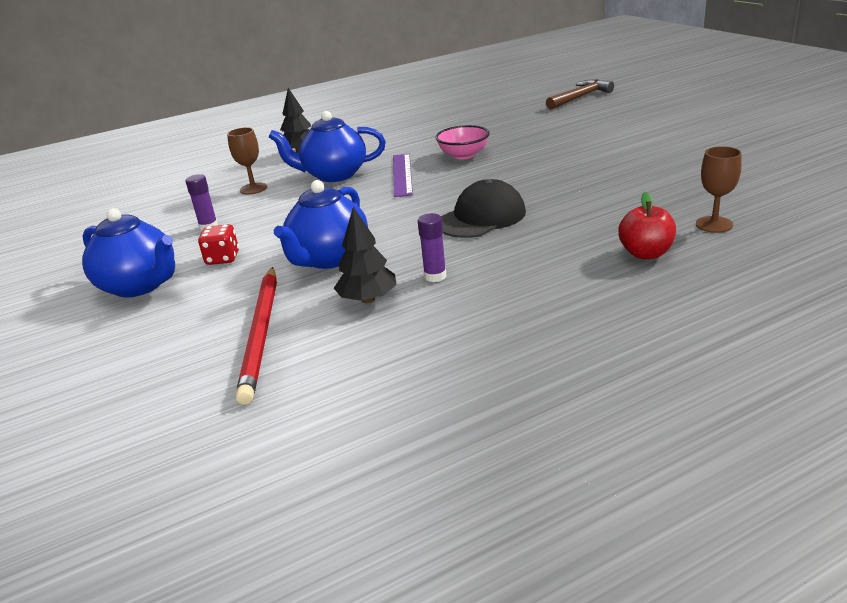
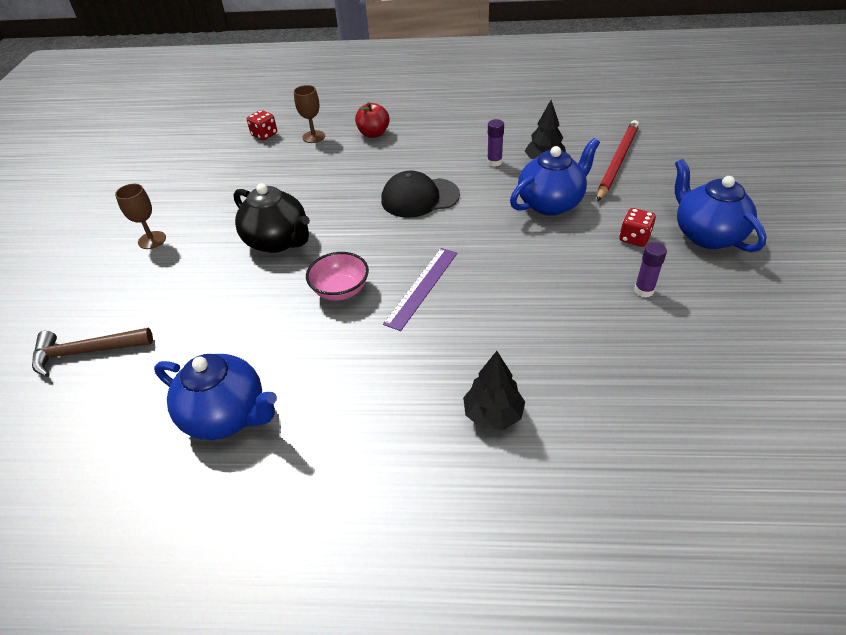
camera: 150 degrees left, 15 degrees up
(253, 188) = (583, 345): brown goblet -> brown goblet (152, 240)
(334, 175) = (484, 325): blue teapot -> blue teapot (227, 415)
(562, 156) = (278, 241): none -> black teapot
(778, 206) = (264, 135): none -> red dice

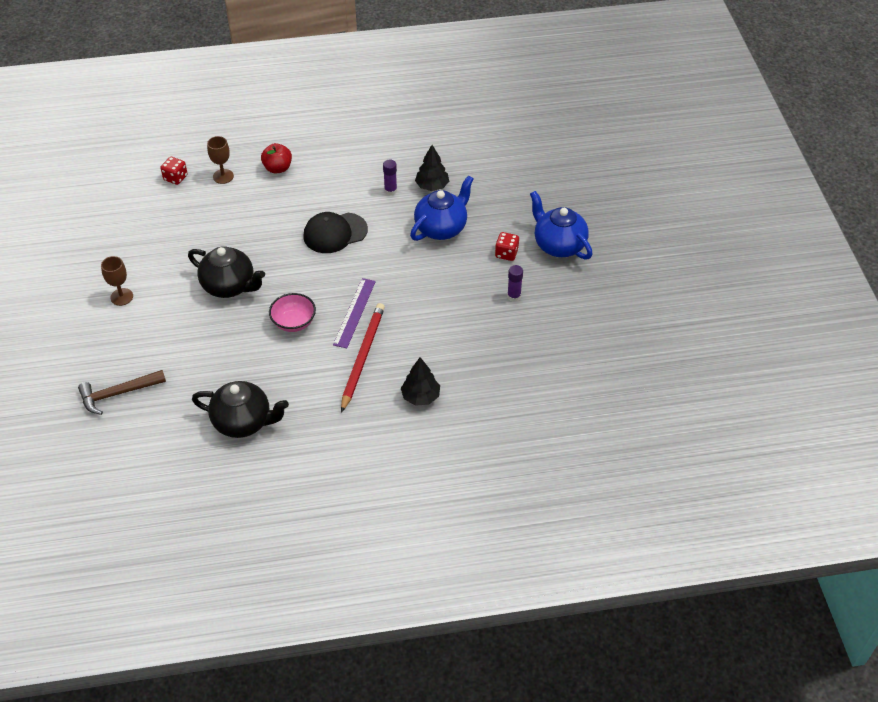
camera: 15 degrees left, 5 degrees up
(227, 415) = (243, 422): blue teapot -> black teapot
(617, 162) = (491, 181): red pencil -> red pencil (362, 357)

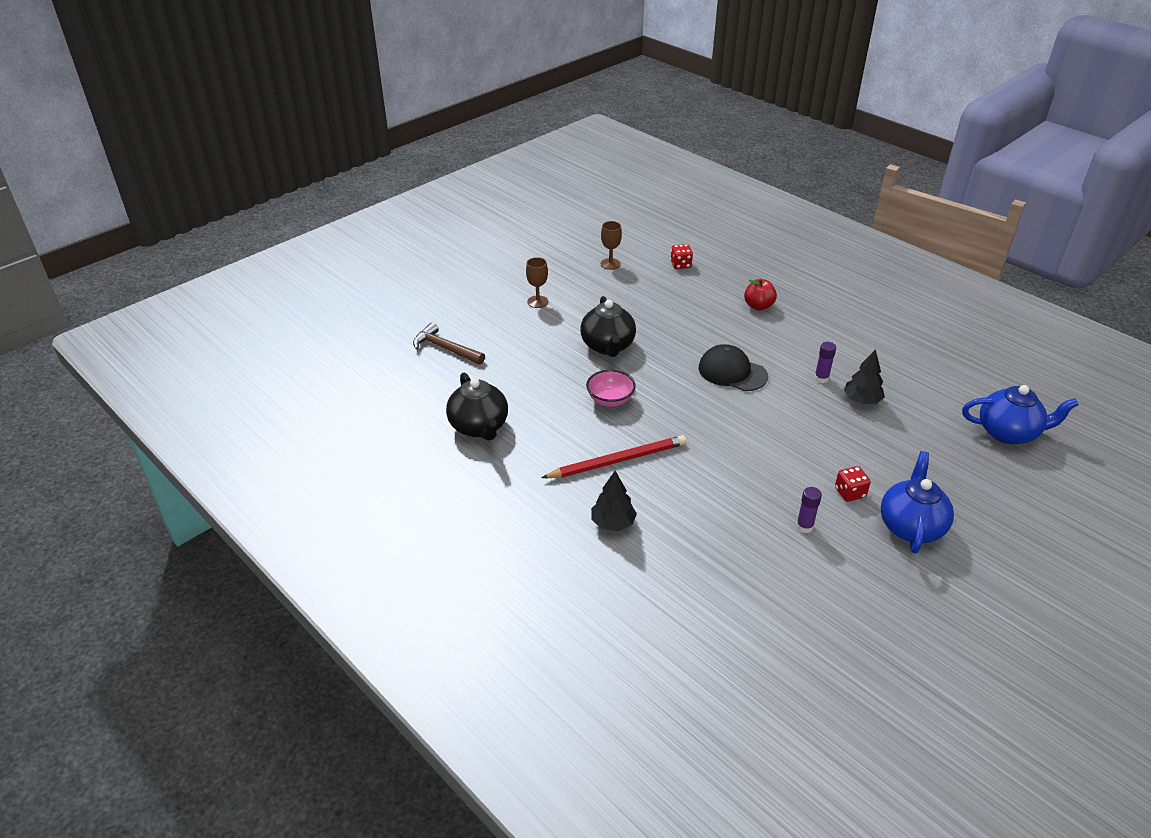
camera: 55 degrees right, 10 degrees down
(223, 176) = (712, 285): brown goblet -> brown goblet (610, 264)
(354, 312) = (660, 429): purple ruler -> none
(441, 228) = (822, 432): blue teapot -> blue teapot (1008, 433)

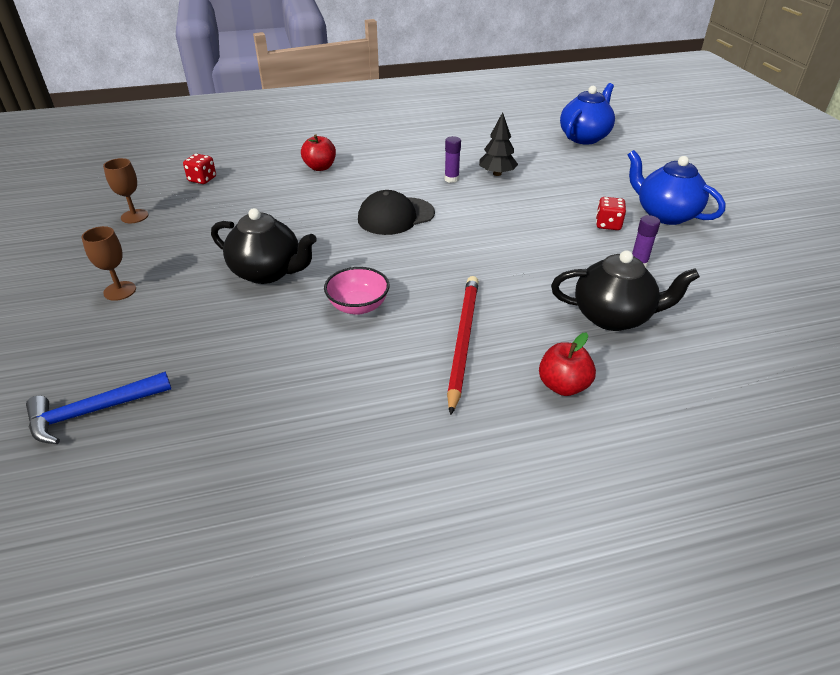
camera: 60 degrees left, 0 degrees up
(445, 349) = (93, 412): brown hammer -> blue hammer
(479, 427) = (295, 440): black teapot -> black teapot (613, 317)
(613, 523) = (563, 386): black tree -> red apple

